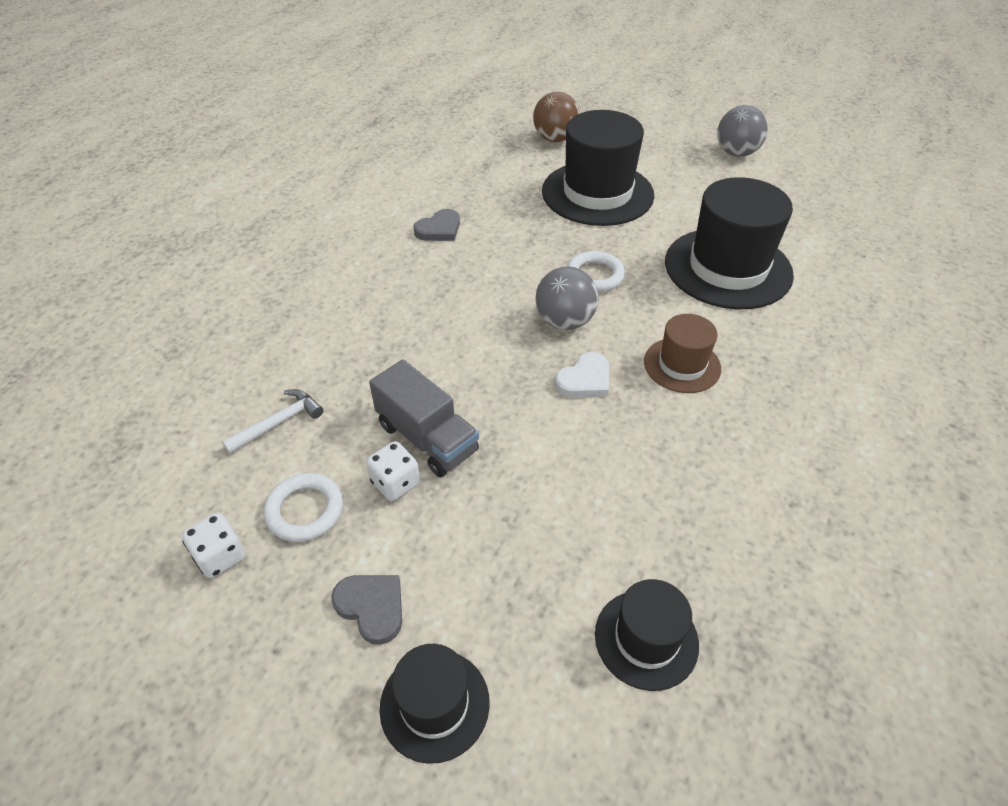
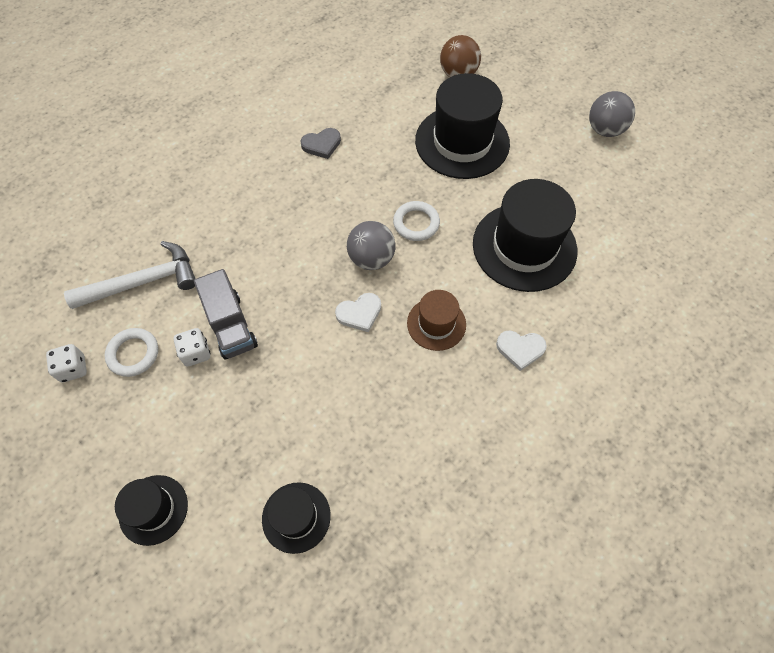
camera: 20 degrees right, 15 degrees up
(279, 423) = (143, 282): white hammer -> white hammer, size x1.79
(372, 607) = (145, 435): grey heart -> none
(792, 363) = (520, 349): none -> white heart

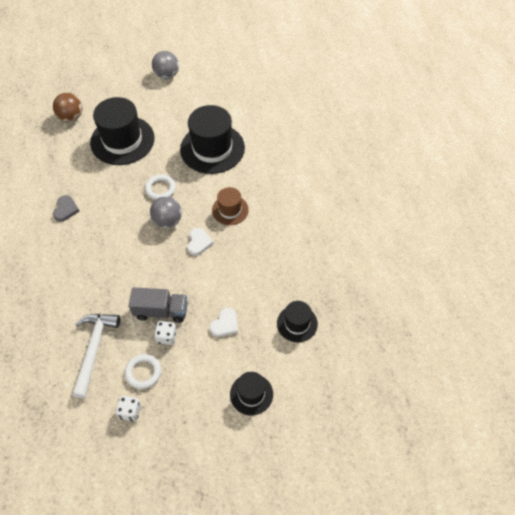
camera: 60 degrees left, 5 degrees down
(520, 349) = (269, 181): white heart -> white heart (225, 324)

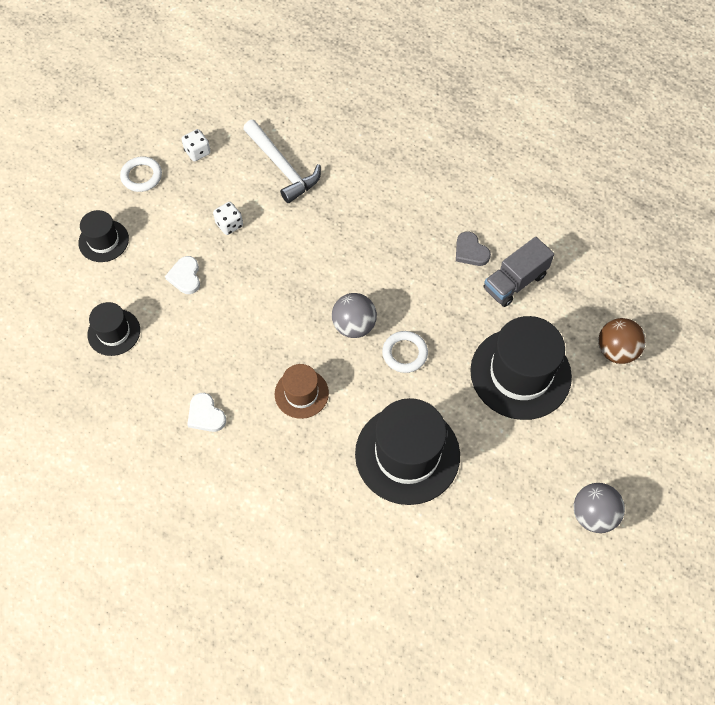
camera: 135 degrees right, 5 degrees up
(143, 372) = (218, 184): white ring -> white ring (141, 176)
(161, 311) = (259, 240): grey truck -> grey truck (515, 282)
(199, 242) = (295, 330): white heart -> white heart (206, 415)

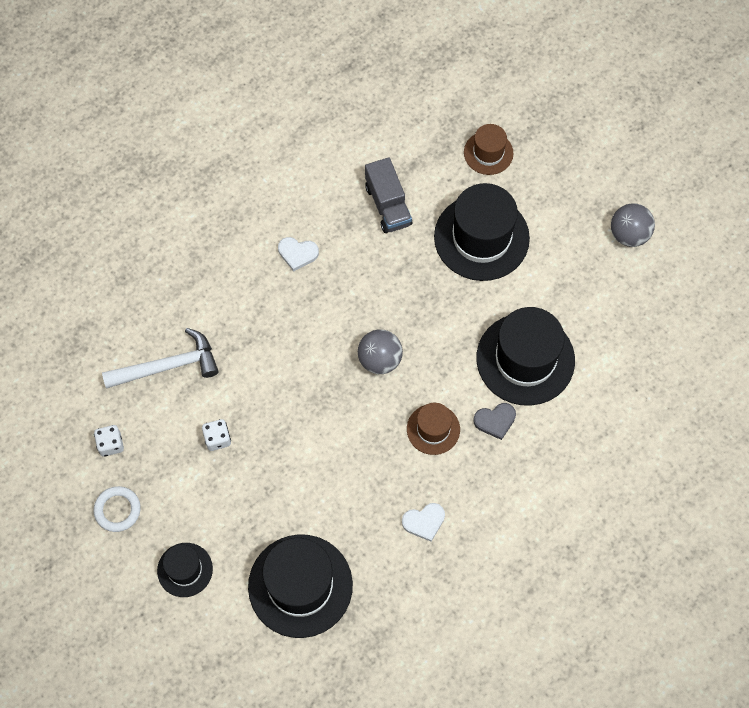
camera: 70 degrees left, 5 degrees up
(114, 332) = (300, 586): black hat -> black hat, size x1.88
(185, 276) = (262, 499): white heart -> white heart (297, 253)
(404, 353) = (425, 326): white ring -> none
(470, 251) = (340, 229): grey heart -> grey heart (495, 421)
(616, 351) = (488, 153): brown ball -> brown hat

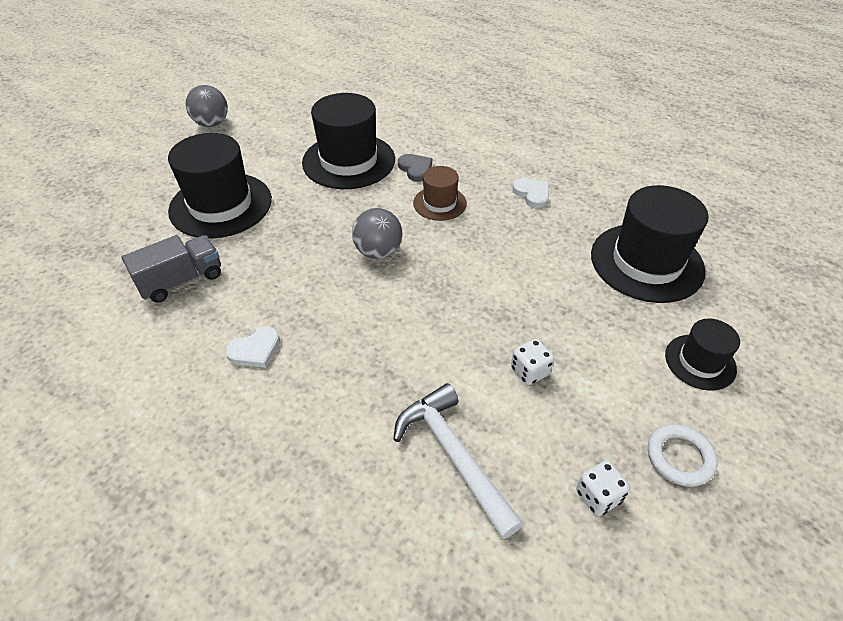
camera: 105 degrees left, 20 degrees down
(297, 253) = (255, 350): white heart -> white heart turned 60 degrees clockwise
(488, 153) = (115, 216): brown hat -> none

